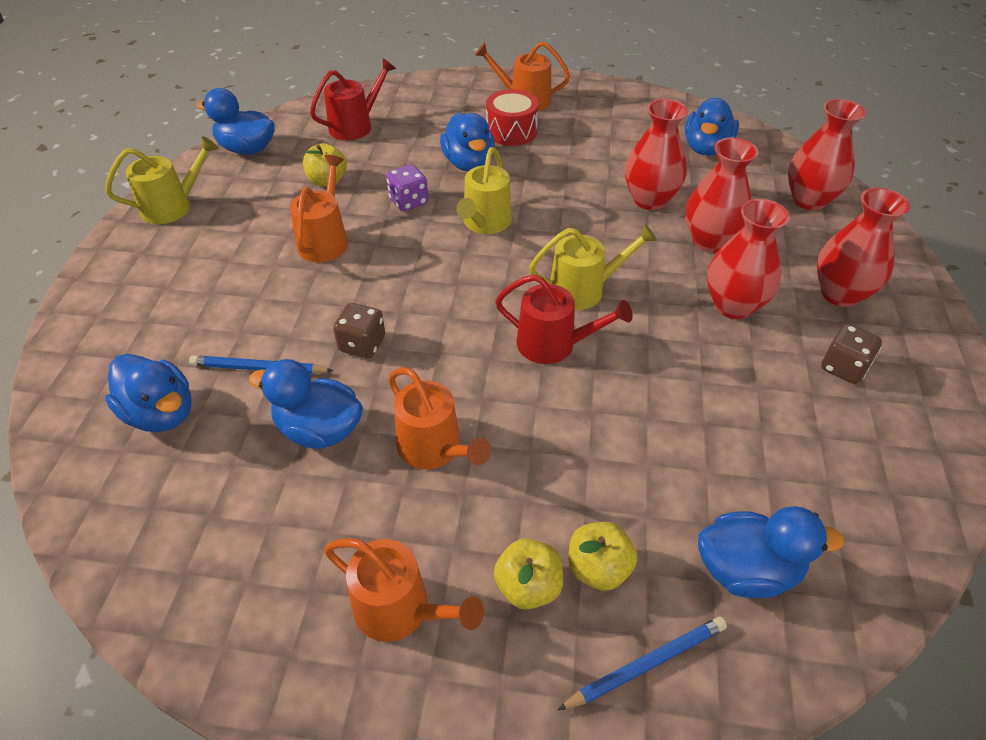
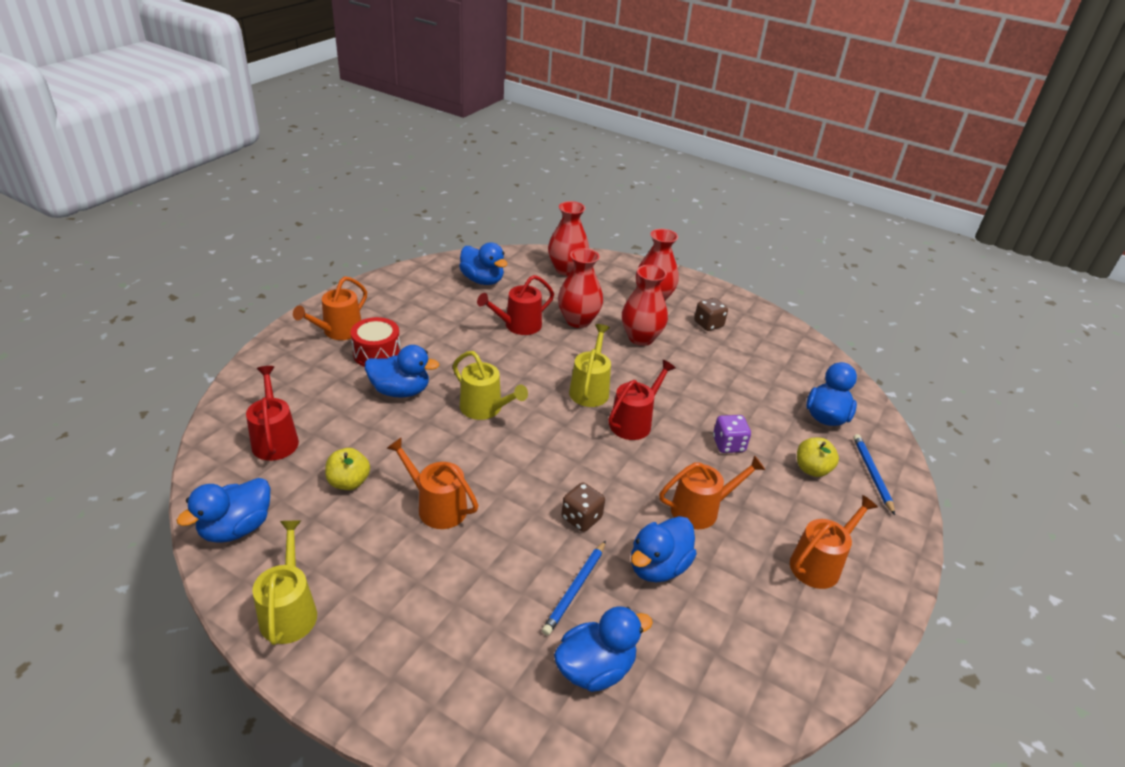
camera: 70 degrees left, 10 degrees down
(408, 201) = (423, 440): purple dice -> purple dice (728, 444)
(528, 586) = (816, 502): yellow apple -> none
(649, 200) = (518, 325): red vase -> red watering can

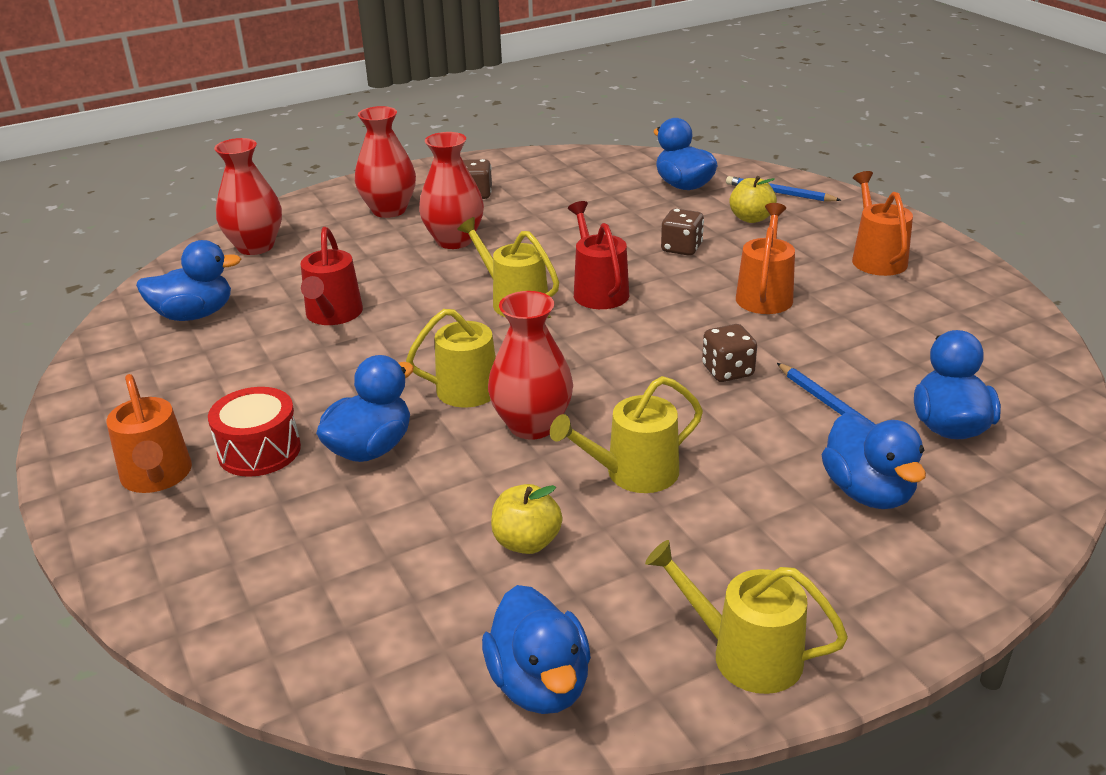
camera: 55 degrees left, 5 degrees down
(275, 439) = (365, 602): red watering can -> none
(437, 507) = (634, 473): orange watering can -> yellow watering can
(578, 320) = (373, 270): red vase -> red vase (532, 425)
(658, 566) = (829, 345): blue duck -> blue duck (868, 492)
(728, 444) = (681, 248): purple dice -> brown dice

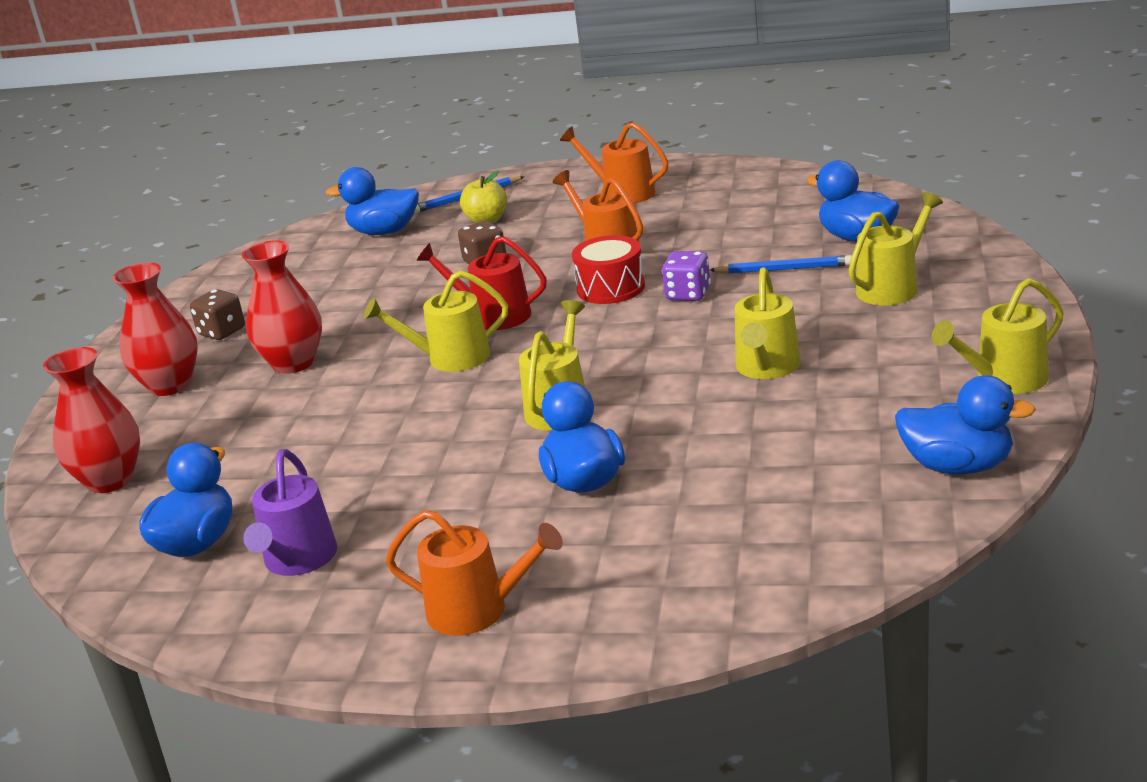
camera: 50 degrees left, 5 degrees down
(192, 364) = (298, 560): none -> purple watering can
(259, 450) = (510, 542): red drum -> red drum (611, 288)
(333, 315) = (328, 458): red watering can -> none
(527, 542) = (797, 434): yellow apple -> none
(532, 425) = (650, 395): red vase -> none
(727, 371) = (688, 294): brown dice -> purple dice
(868, 492) = (892, 287): blue duck -> yellow watering can

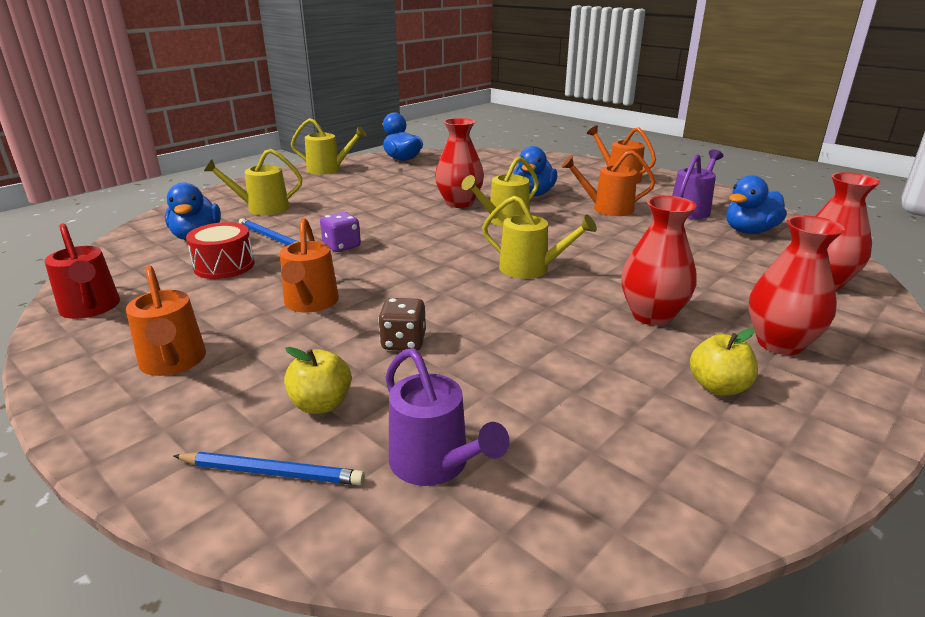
camera: 150 degrees left, 0 degrees up
(222, 332) = (718, 387): brown dice -> yellow apple
(384, 232) = (435, 463): blue duck -> purple watering can
(435, 500) = (607, 209): none -> orange watering can
(494, 315) = (466, 286): red watering can -> red watering can (91, 308)
(611, 288) = (368, 271): red drum -> red drum (224, 266)
(666, 409) = (459, 203): none -> red vase
(767, 368) = (389, 201): yellow watering can -> none

